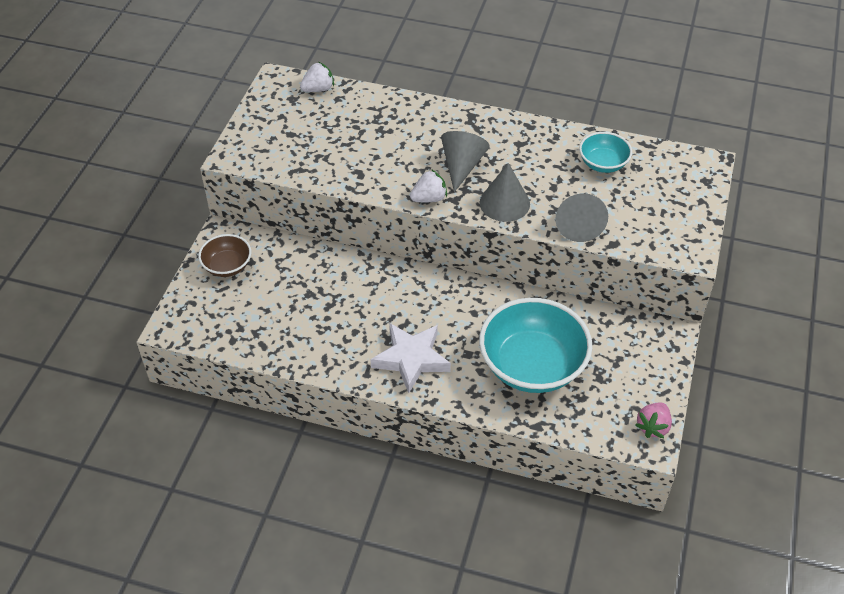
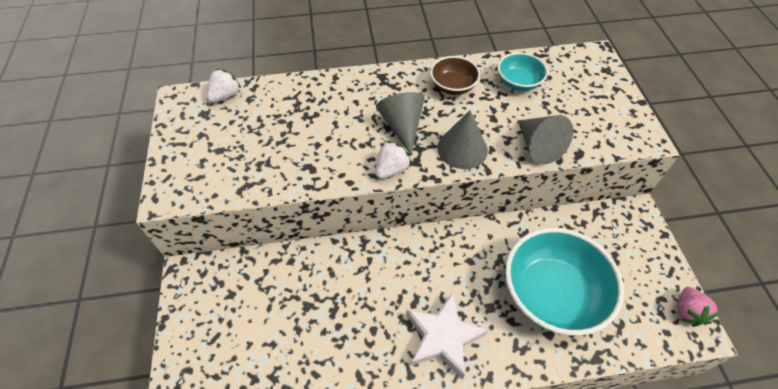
camera: 25 degrees left, 5 degrees up
(227, 266) = (208, 309): brown bowl -> brown bowl (453, 86)

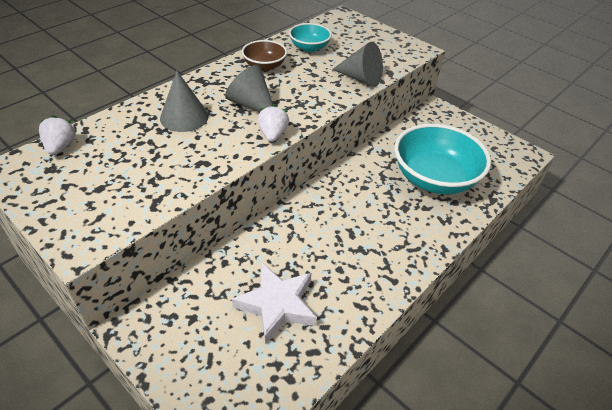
camera: 40 degrees left, 10 degrees down
(443, 337) = (392, 243): white star -> white star (277, 305)
(462, 149) = (311, 100): grey cone -> grey cone (184, 117)
(687, 312) = (512, 147): pink strawberry -> none

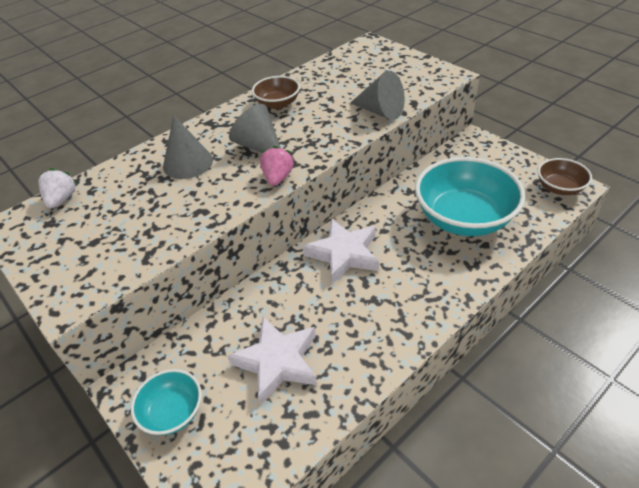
camera: 10 degrees right, 0 degrees up
(273, 134) = (278, 178): white strawberry -> pink strawberry
(309, 47) = (328, 80): turquoise bowl -> turquoise bowl (173, 412)
(330, 207) = (344, 254): none -> white star
(513, 155) = (559, 188): none -> brown bowl

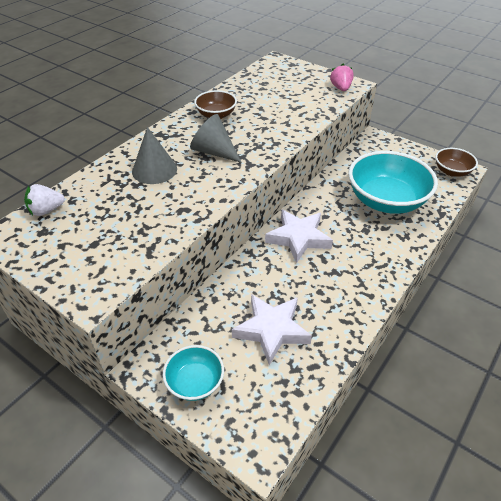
camera: 15 degrees left, 0 degrees up
(62, 199) = (46, 210): white strawberry -> white strawberry turned 105 degrees counterclockwise
(278, 178) = (240, 177): pink strawberry -> pink strawberry (341, 88)
(380, 111) = (307, 117): grey cone -> none

